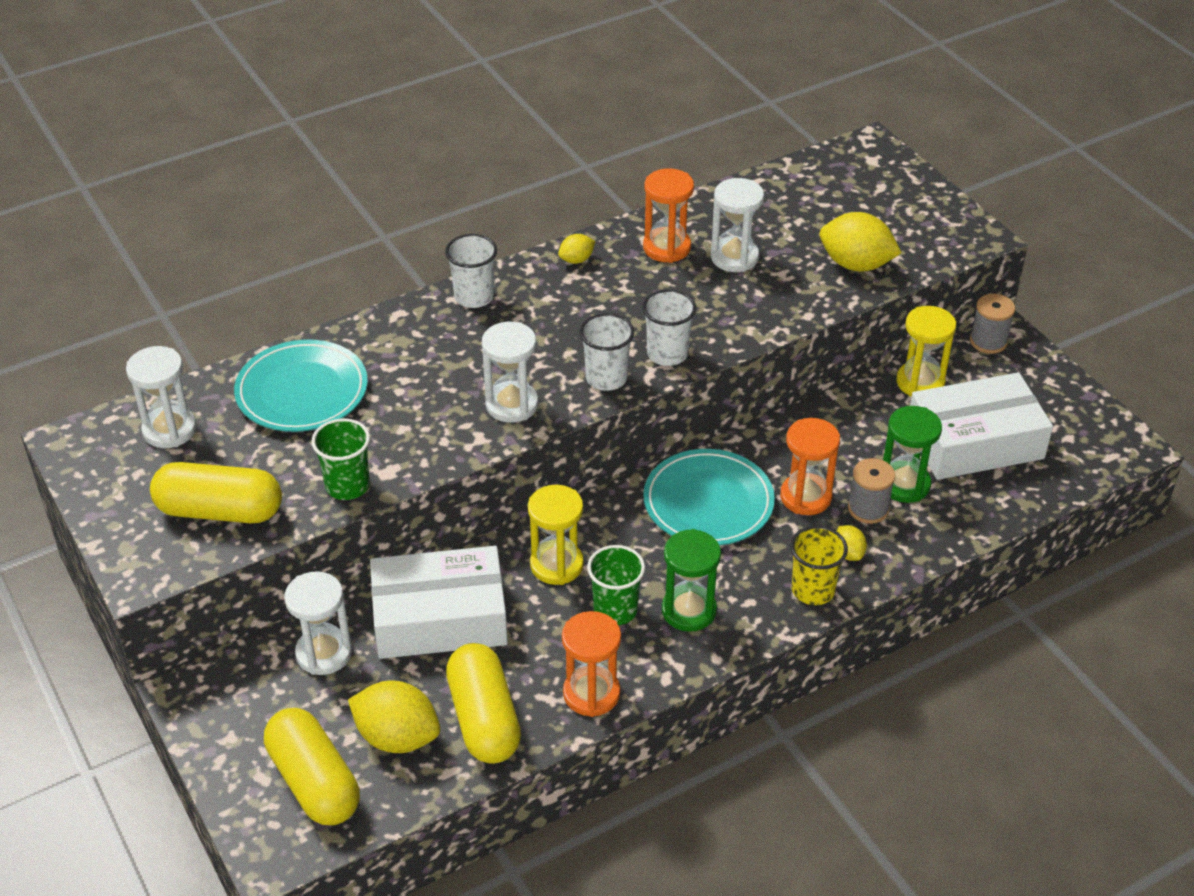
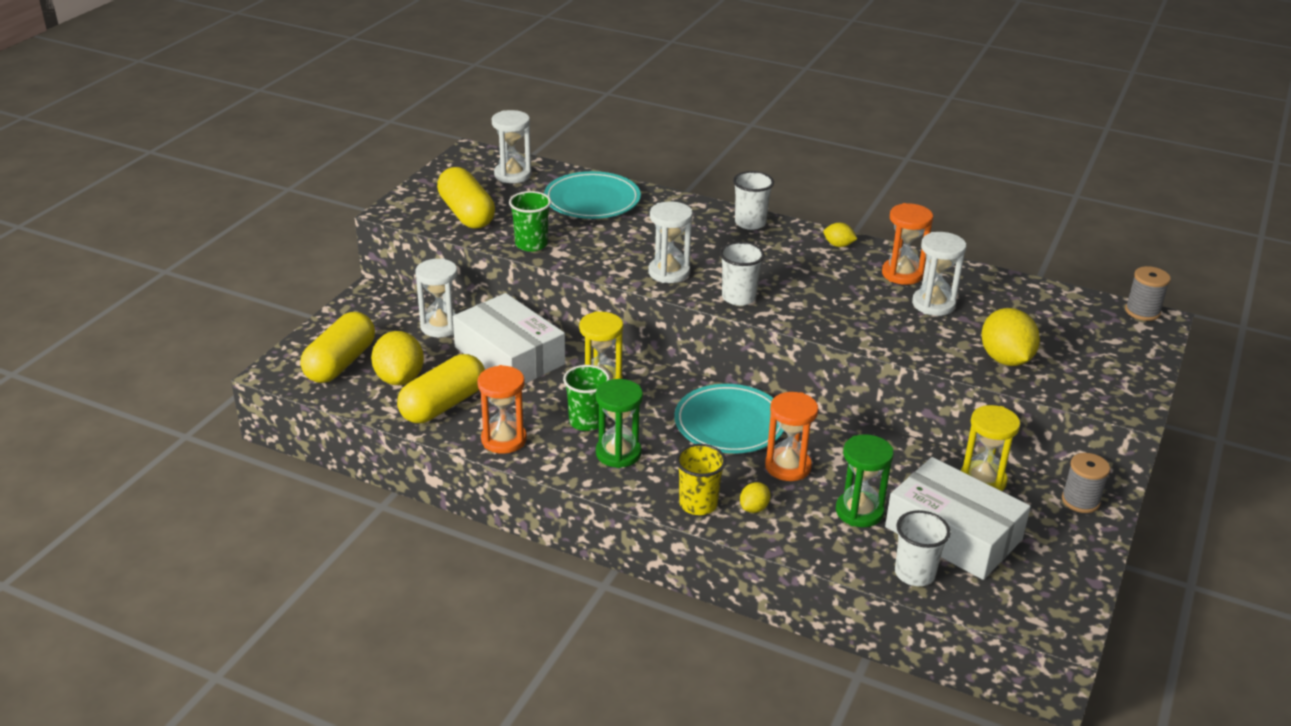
camera: 55 degrees right, 10 degrees down
(667, 354) = (794, 312): white cup -> white cup (914, 573)
(868, 509) = (811, 502): grey spool -> grey spool (1142, 311)

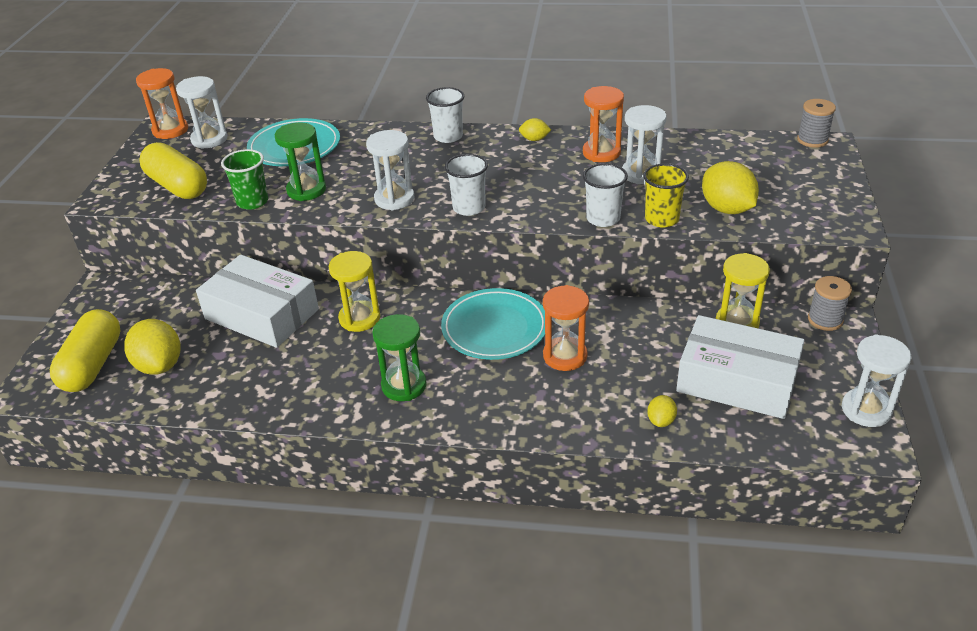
camera: 15 degrees left, 5 degrees up
(440, 326) = (183, 301): white hourglass -> white hourglass (866, 410)
(443, 405) = (213, 381): yellow capsule -> none
(504, 440) = (287, 402): orange hourglass -> orange hourglass (170, 130)
(586, 421) = (361, 361): green cup -> none
(698, 504) = (500, 416): yellow cup -> yellow cup (661, 219)
(754, 508) = (552, 406): yellow lemon -> yellow lemon (661, 421)
(859, 511) = (647, 383): green hourglass -> green hourglass (306, 190)
(914, 573) = (723, 430): white cup -> white cup (603, 219)

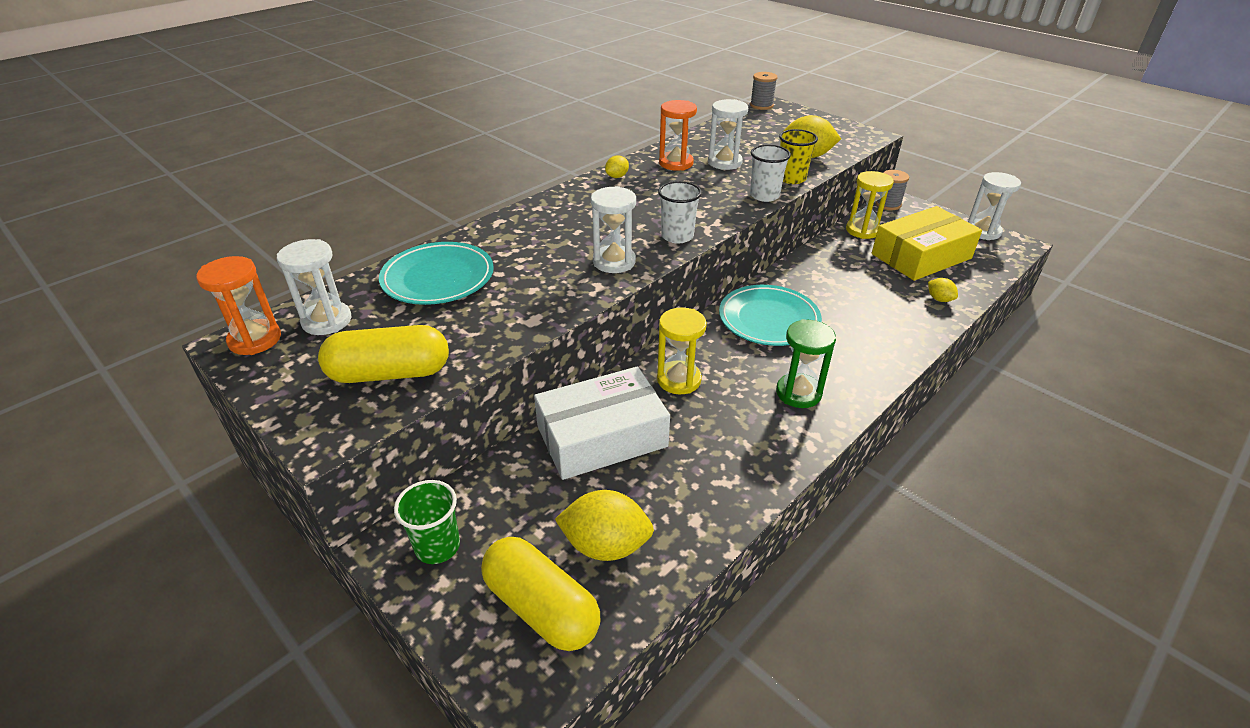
camera: 55 degrees left, 0 degrees up
(252, 202) = (501, 335): green cup -> green cup (437, 546)
(306, 190) = (529, 298): green hourglass -> none
(448, 136) = (552, 205): white cup -> none
(565, 356) = (834, 305): orange hourglass -> none
(737, 381) = (921, 256): white box -> yellow box

